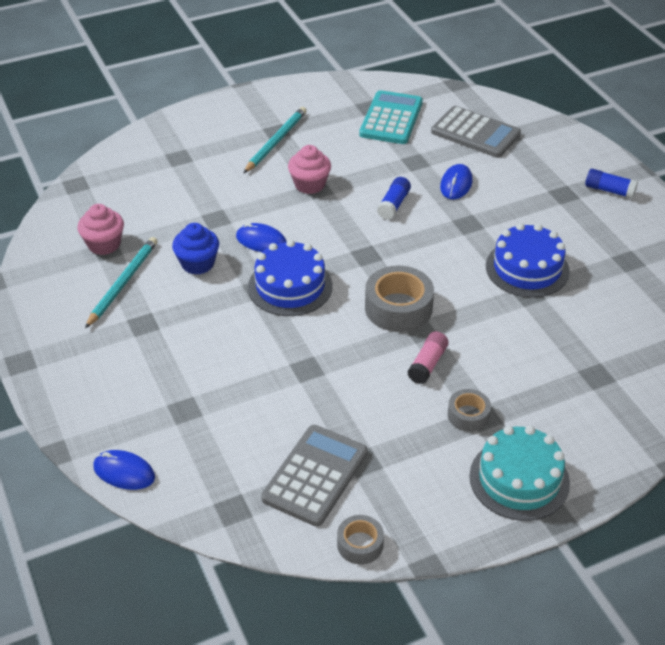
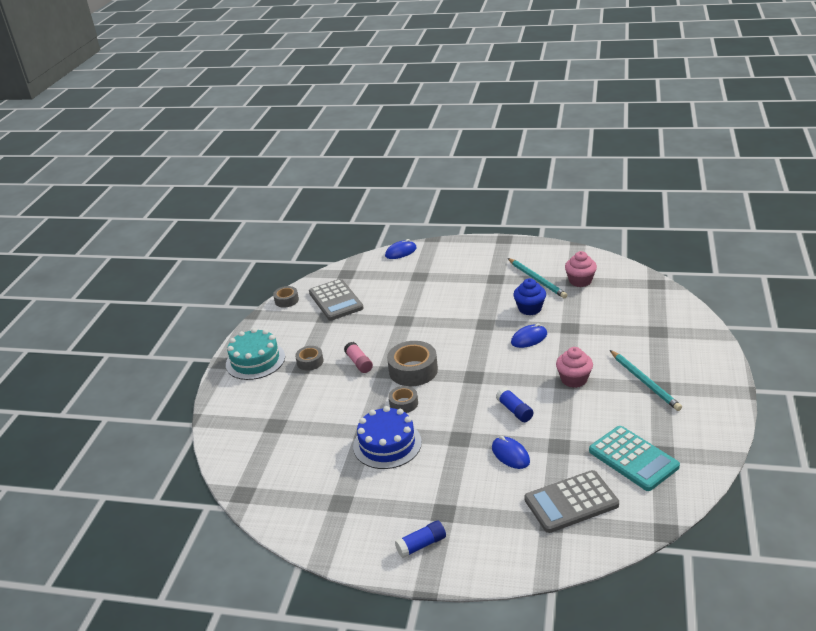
camera: 130 degrees right, 10 degrees down
(290, 286) = (475, 336): blue cake -> none
(459, 287) = (403, 403): none -> grey tape

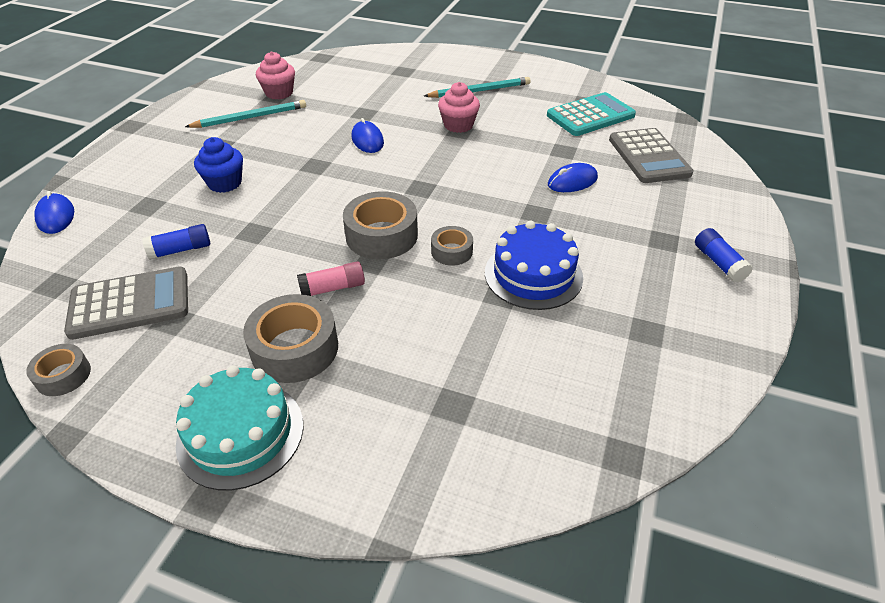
camera: 85 degrees left, 10 degrees up
(310, 362) = (295, 348): grey tape -> grey tape, size x1.78
(514, 410) = (497, 168): blue glue stick -> blue glue stick (180, 250)
(530, 308) = (307, 131): blue cupcake -> blue cupcake (225, 183)

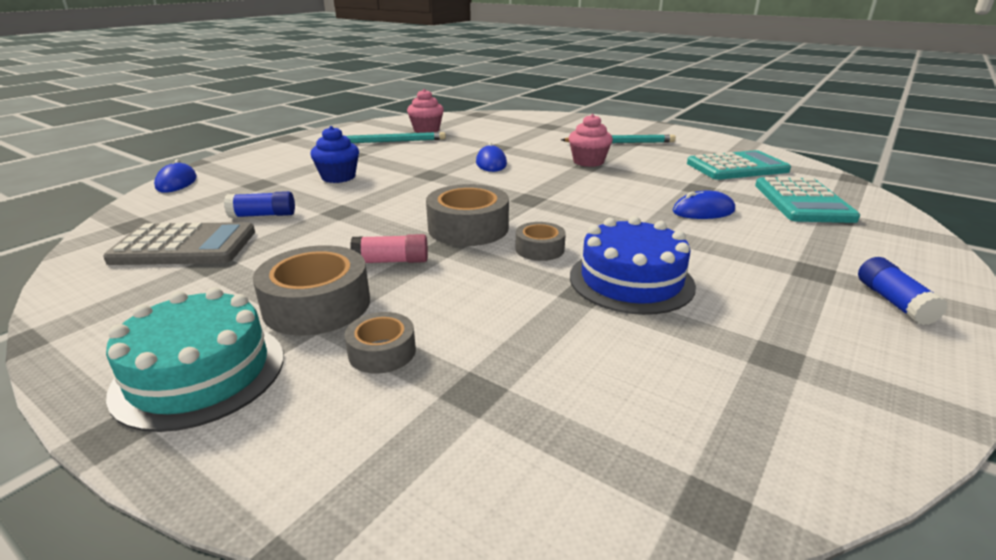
camera: 15 degrees right, 15 degrees down
(63, 375) = (73, 291): grey tape -> grey tape (382, 352)
(648, 157) = (802, 202): grey calculator -> turquoise calculator

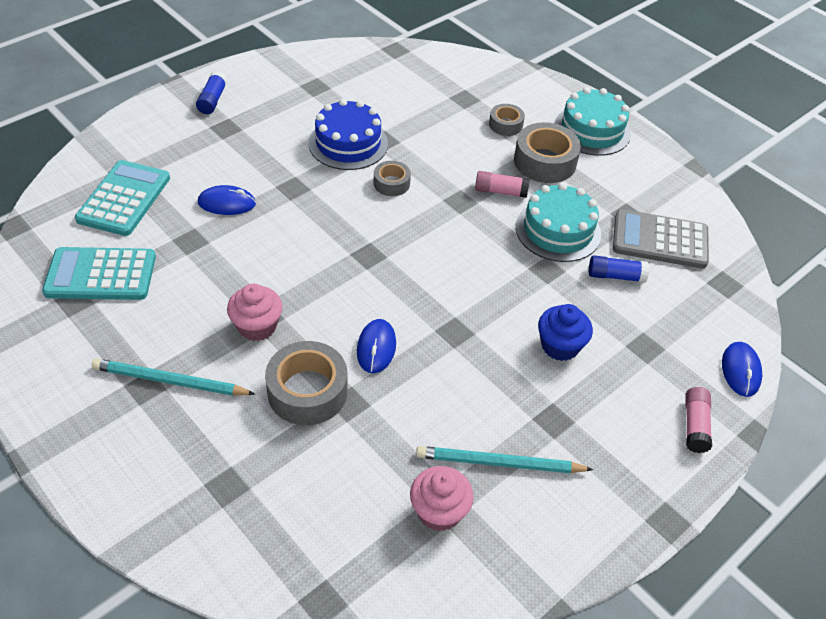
camera: 170 degrees left, 20 degrees up
(242, 161) = (695, 425): none -> pink glue stick
(319, 238) = (558, 230): none -> turquoise cake
(468, 228) = (437, 220): grey tape -> grey tape (307, 391)

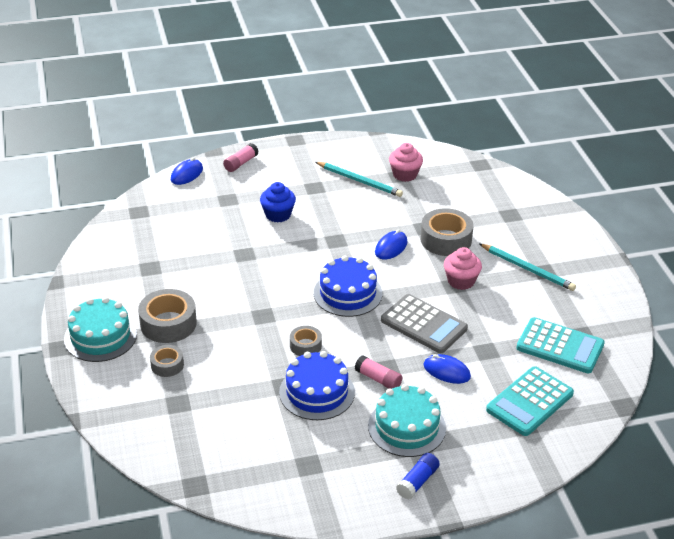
camera: 150 degrees left, 10 degrees down
(388, 259) = (348, 293): none -> blue cake
(500, 191) = (226, 312): pink glue stick -> pink glue stick (378, 379)
(558, 230) = (211, 273): turquoise cake -> turquoise cake (407, 427)
(615, 276) = (203, 236): blue glue stick -> none
(660, 240) = (148, 246): grey calculator -> grey calculator (423, 324)

